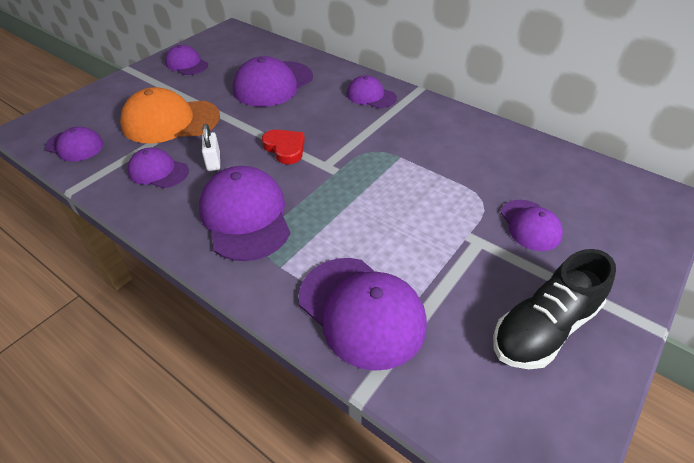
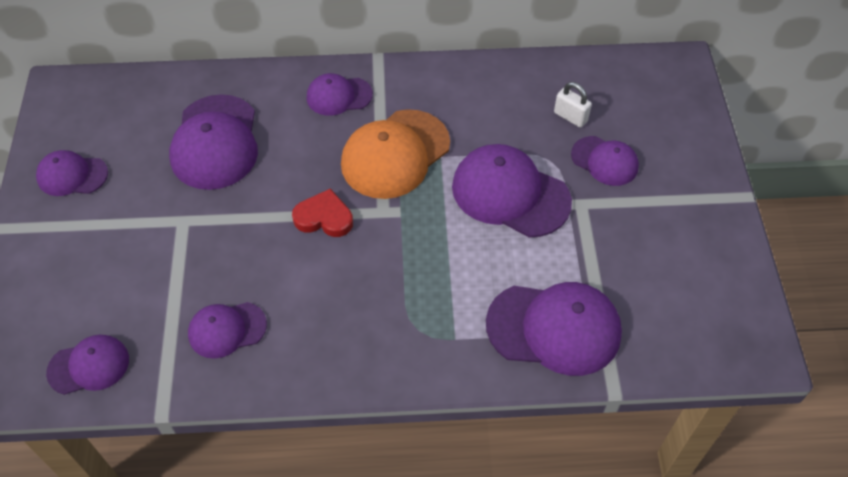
camera: 40 degrees left, 10 degrees up
(170, 121) = (159, 264): orange cap -> orange cap (395, 154)
(213, 162) = (270, 280): white padlock -> white padlock (570, 117)
(245, 216) = (371, 315): purple cap -> purple cap (510, 194)
(544, 328) = (682, 248): black shoe -> none

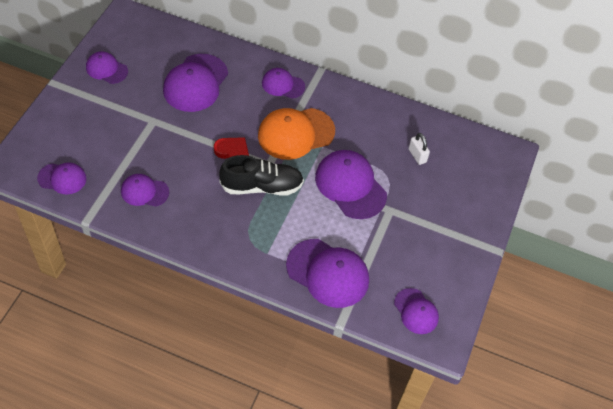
camera: 20 degrees right, 0 degrees up
(392, 247) = (262, 186): none -> black shoe
(604, 161) = (421, 191): purple cap -> purple cap (416, 311)

